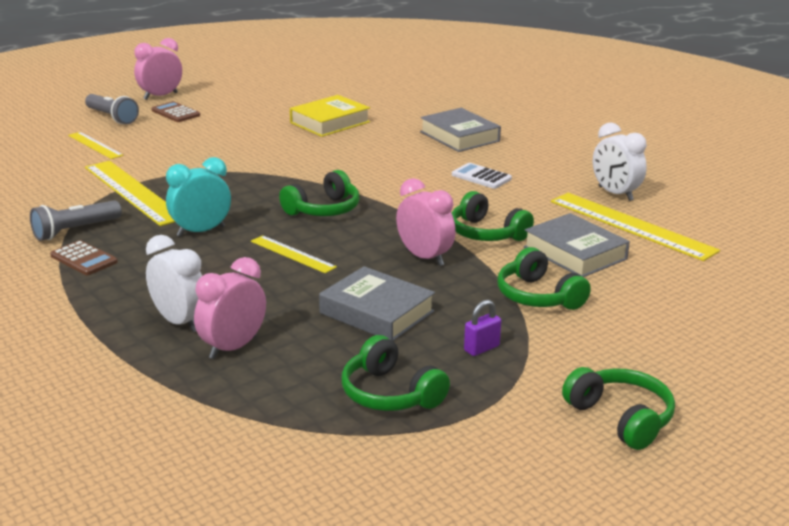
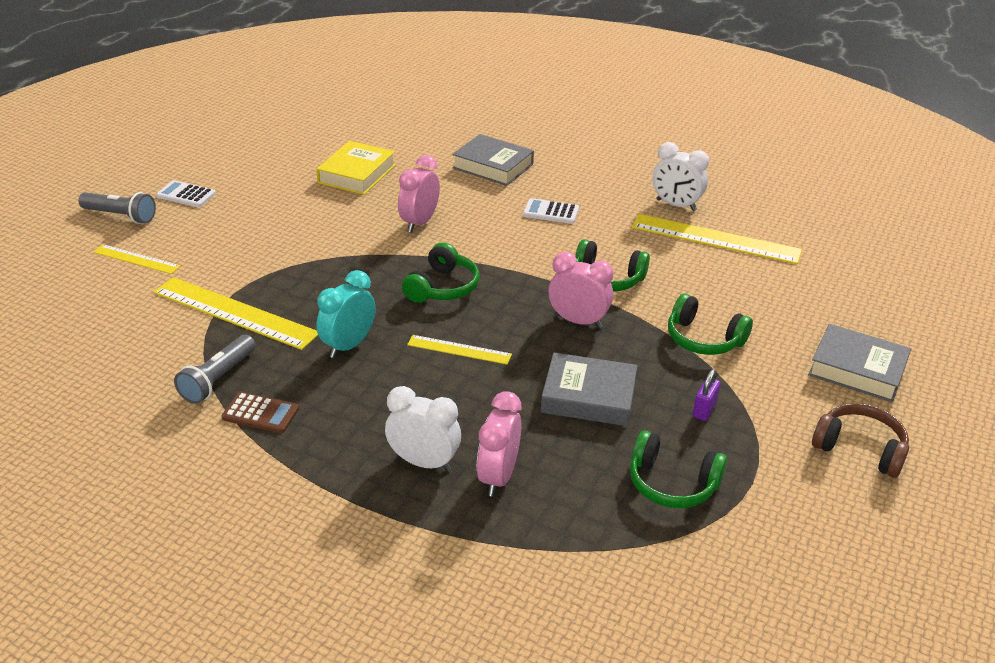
camera: 25 degrees left, 10 degrees up
(160, 96) = (149, 175): pink clock -> pink clock (419, 223)
(175, 113) = (186, 195): brown calculator -> white calculator
(575, 253) = (695, 282): grey book -> grey book (857, 369)
(621, 418) = (860, 449): green headphones -> brown headphones

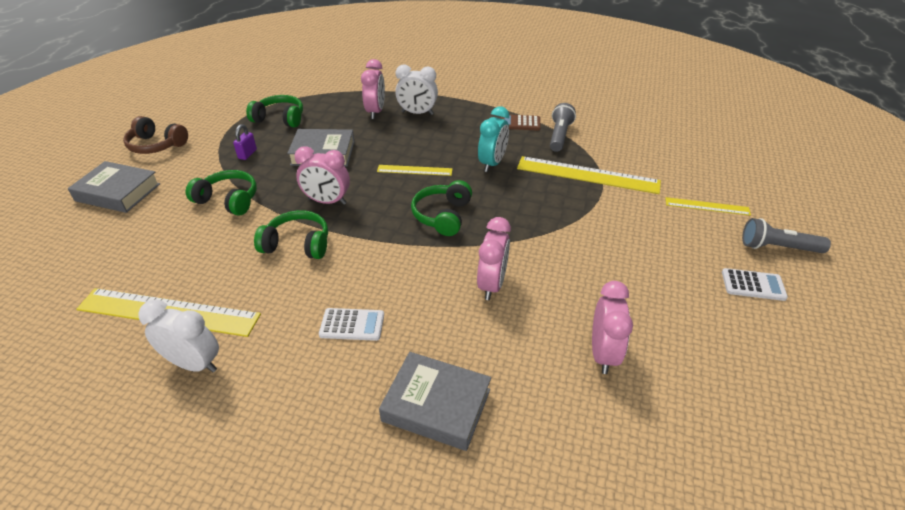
camera: 170 degrees right, 5 degrees up
(356, 174) = (603, 353): yellow book -> pink clock

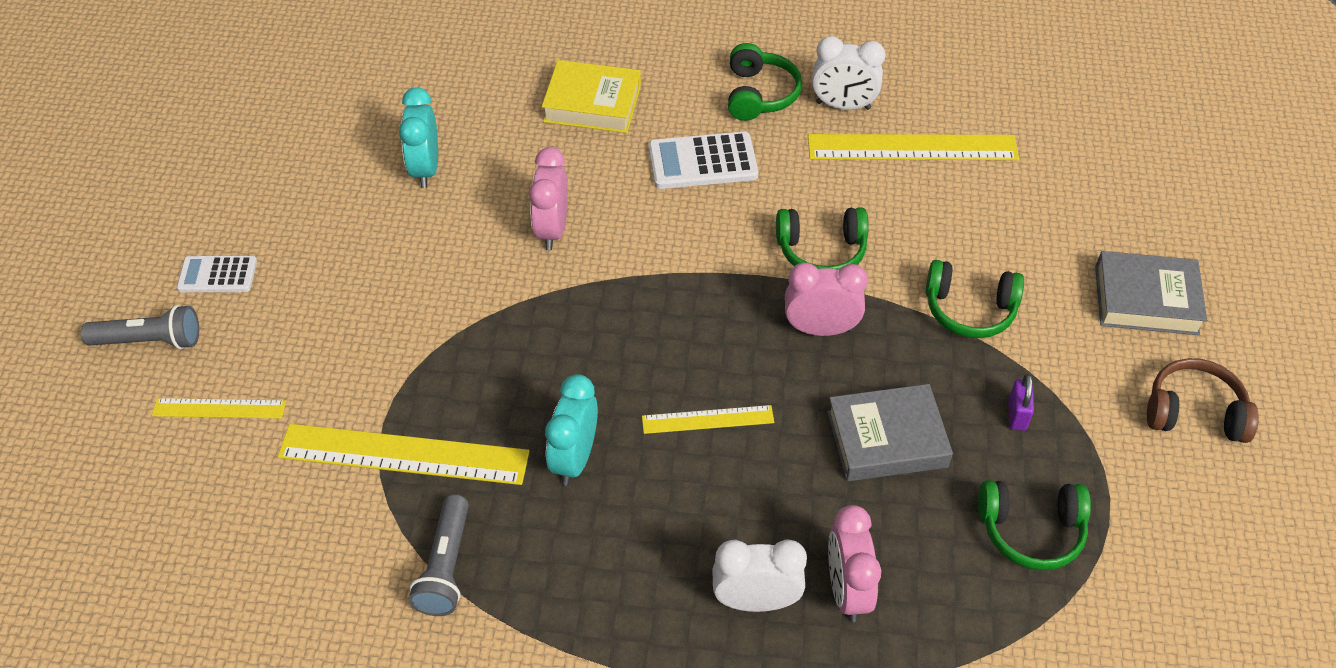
camera: 170 degrees right, 10 degrees up
(352, 325) = (703, 162): white calculator -> white calculator, size x1.53
(436, 405) = (592, 103): grey book -> yellow book
(442, 216) = (637, 328): green headphones -> green headphones (759, 94)
(520, 123) = (528, 599): brown calculator -> none
(603, 353) = (425, 169): pink clock -> turquoise clock

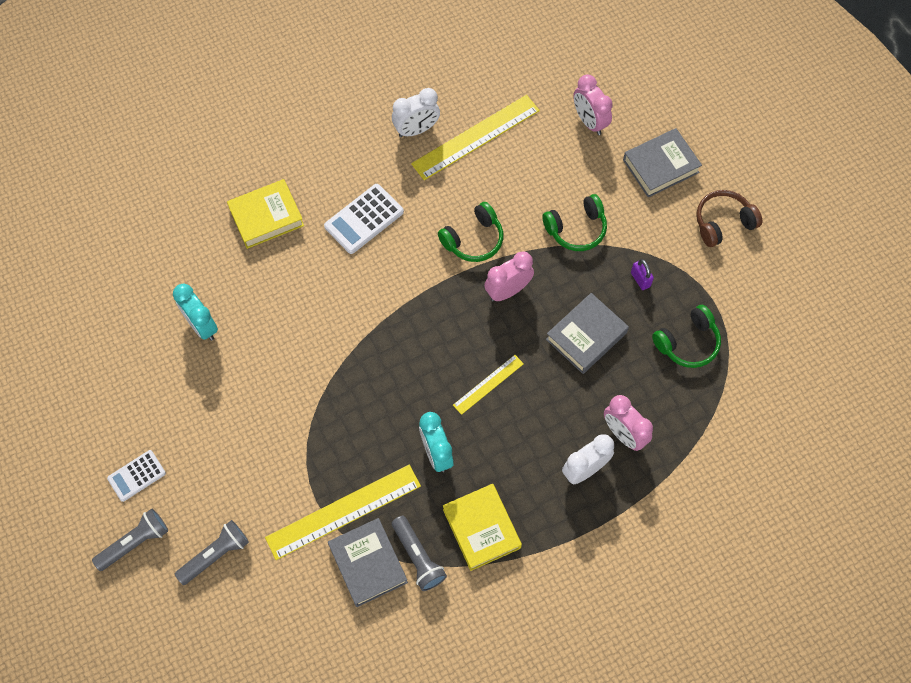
camera: 35 degrees left, 15 degrees up
(219, 409) = (216, 555): yellow ruler -> grey flashlight
(378, 533) = (368, 564): none -> grey book
(552, 229) = (312, 320): pink clock -> pink clock (589, 121)
(556, 585) = (481, 528): none -> yellow book
(759, 94) = (362, 150): green headphones -> none

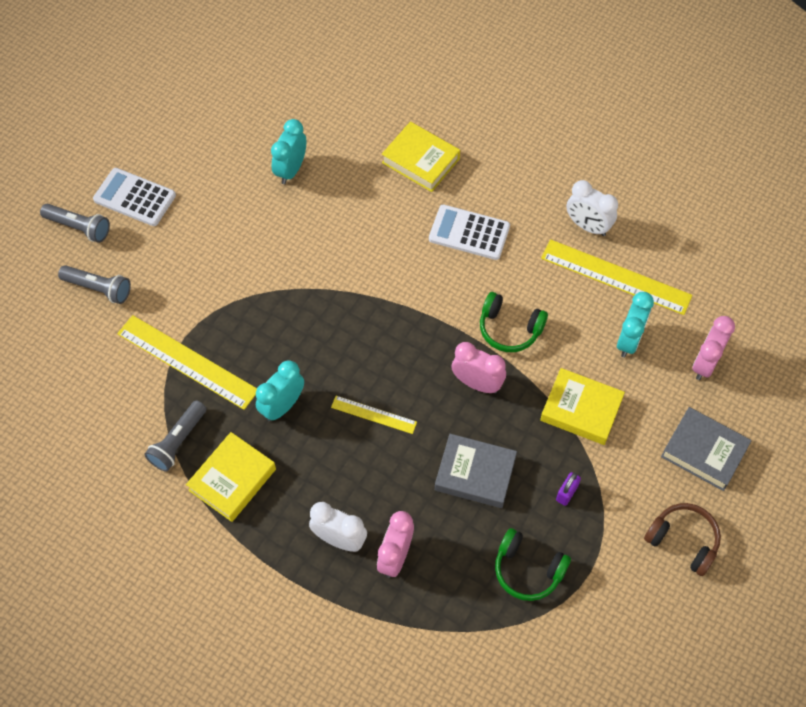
camera: 60 degrees right, 5 degrees down
(136, 476) = (134, 198): white calculator -> white calculator, size x1.53
(368, 564) = (151, 405): grey book -> none
(537, 161) = (629, 340): none -> turquoise clock
(576, 229) = (581, 410): green headphones -> yellow book

